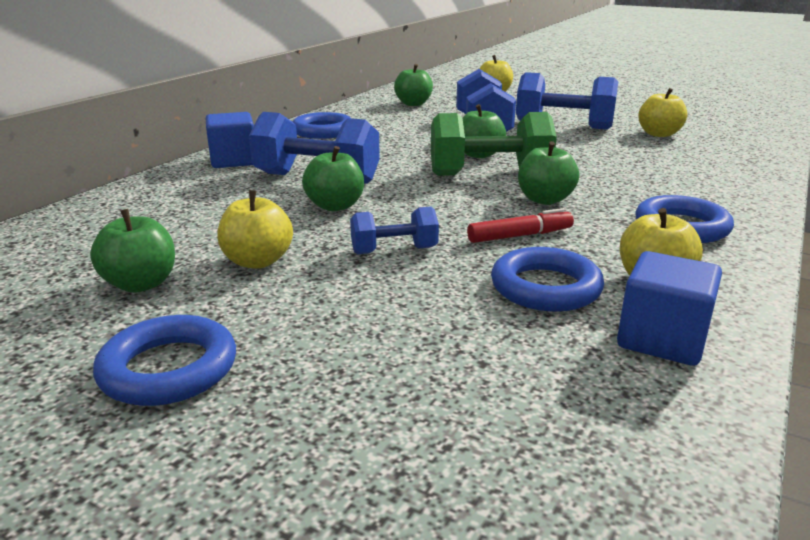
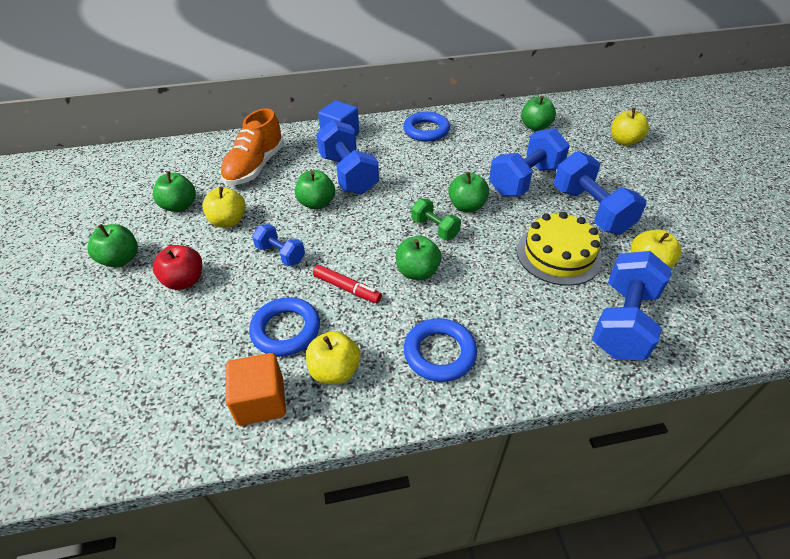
camera: 50 degrees right, 20 degrees up
(168, 369) = (121, 259): blue ring -> green apple
(177, 214) = (255, 167): none -> orange shoe
(331, 327) = (185, 281): none -> red apple
(489, 174) = (435, 229): green dumbbell -> green dumbbell, size x0.55
(604, 150) = (558, 255): none -> yellow cake
(662, 339) = (261, 401): blue cube -> orange cube
(716, 159) = (623, 322): none -> blue dumbbell

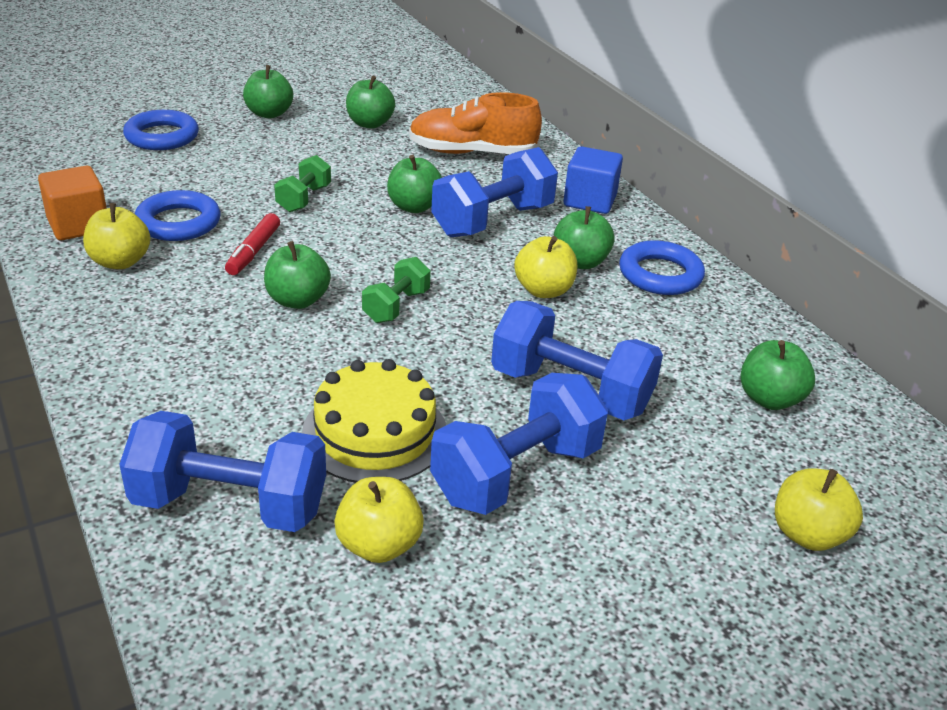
camera: 70 degrees right, 10 degrees down
(185, 281) = (244, 152): red apple -> none
(228, 221) = (353, 156): yellow apple -> yellow apple (543, 290)
(281, 254) = (304, 199): blue dumbbell -> green dumbbell
(439, 353) = (151, 331): blue ring -> blue ring (162, 136)
(467, 206) = (464, 332): green apple -> green apple (580, 262)

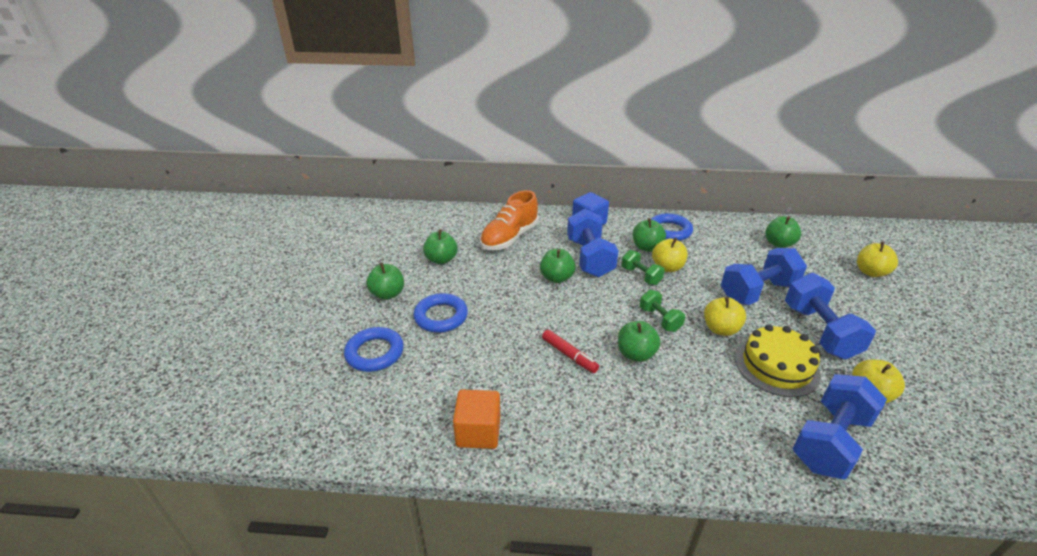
camera: 55 degrees left, 0 degrees up
(120, 262) = (545, 422): yellow apple -> yellow apple (720, 329)
(178, 222) = (510, 379): blue ring -> blue ring (441, 316)
(304, 199) = (517, 315): green dumbbell -> green dumbbell (641, 276)

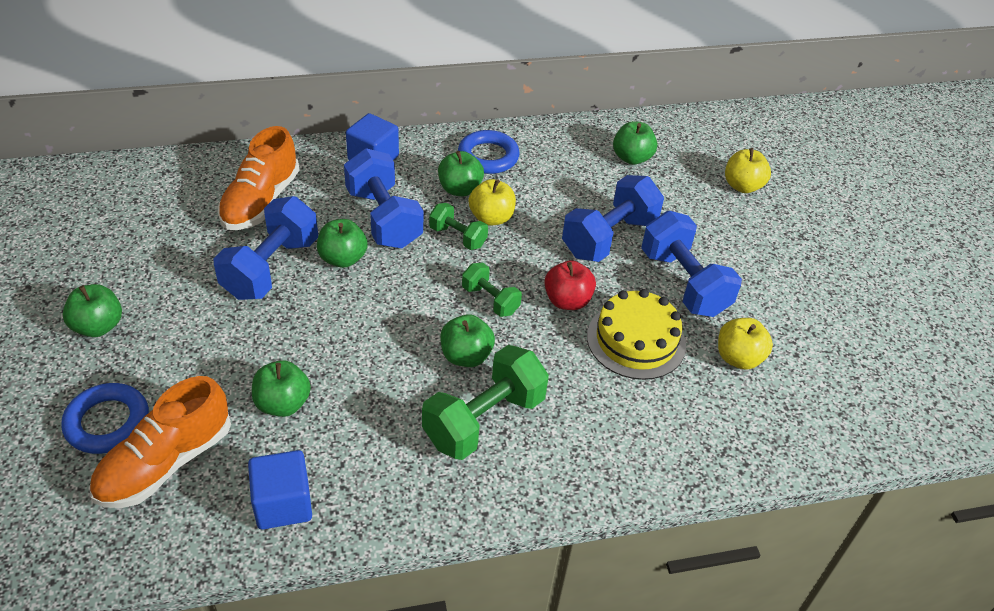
camera: 20 degrees left, 10 degrees up
(404, 386) = (165, 463): none -> orange shoe
(441, 259) = (165, 255): green apple -> green apple (283, 404)
(441, 316) = (189, 348): blue ring -> none
(478, 432) = (283, 504): orange cube -> blue cube
(569, 355) = (381, 374): red marker -> none
(644, 402) = (484, 420): none -> green dumbbell
(720, 329) = (567, 301): yellow apple -> red apple
(830, 441) = (697, 425): blue dumbbell -> blue dumbbell (271, 268)

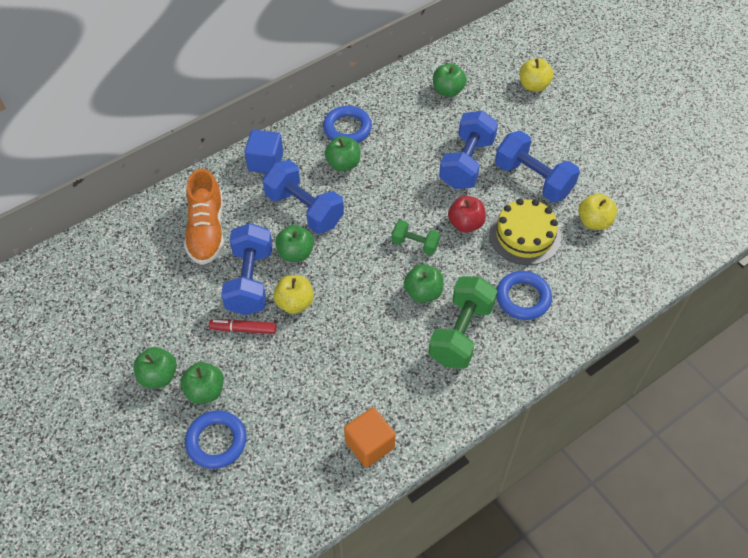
camera: 20 degrees left, 10 degrees up
(165, 463) = (275, 451): orange shoe -> none
(227, 314) = (243, 329): none -> red marker
(283, 404) = (325, 377): green apple -> green apple (205, 391)
(283, 504) = (369, 444): blue cube -> orange cube
(458, 237) = (365, 203): green dumbbell -> none
(491, 218) = (379, 179): yellow apple -> yellow apple (295, 303)
(590, 410) = (523, 298): none -> blue ring

